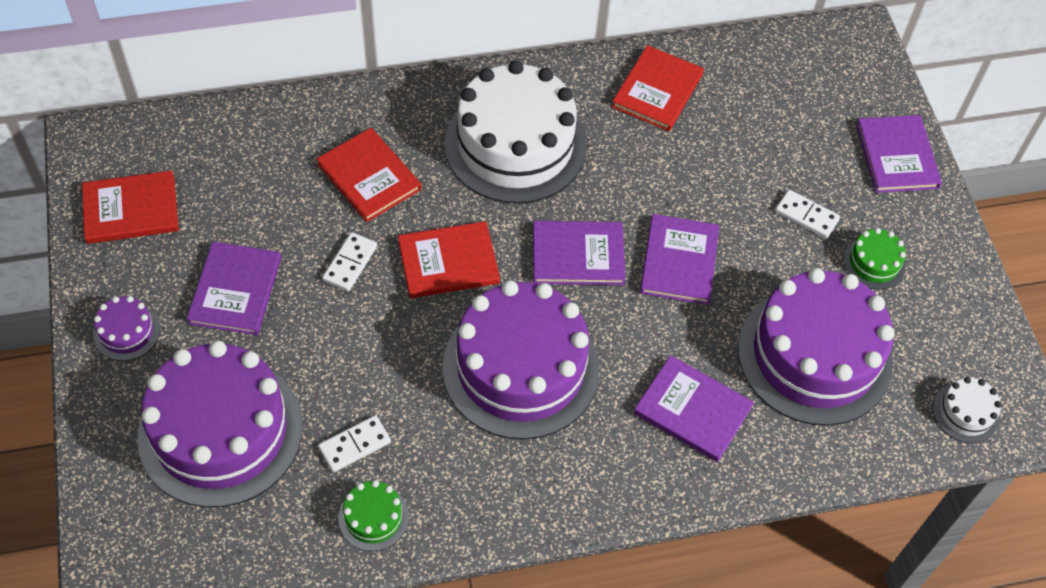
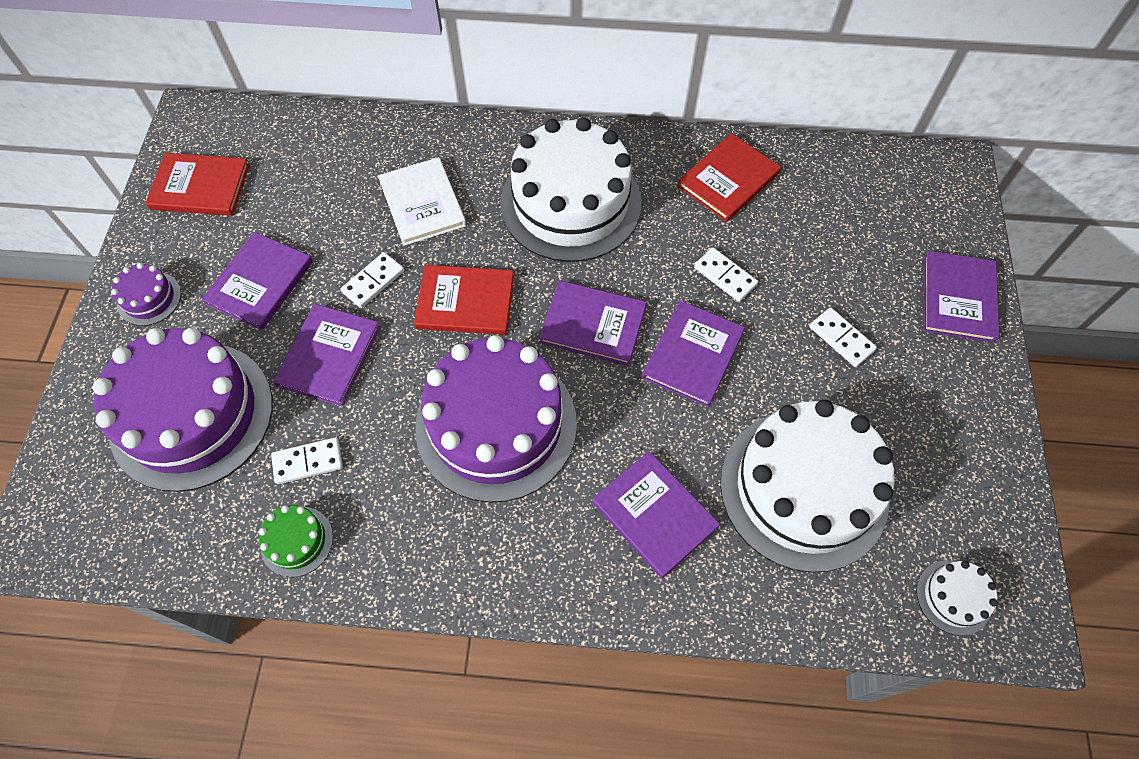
camera: 20 degrees right, 5 degrees up
(335, 344) = (329, 356): none -> purple book
(369, 177) = (422, 203): red book -> white book
(684, 182) = (725, 276): none -> white domino
(814, 355) = (803, 489): purple cake -> white cake
(874, 263) = (899, 405): green cake -> none

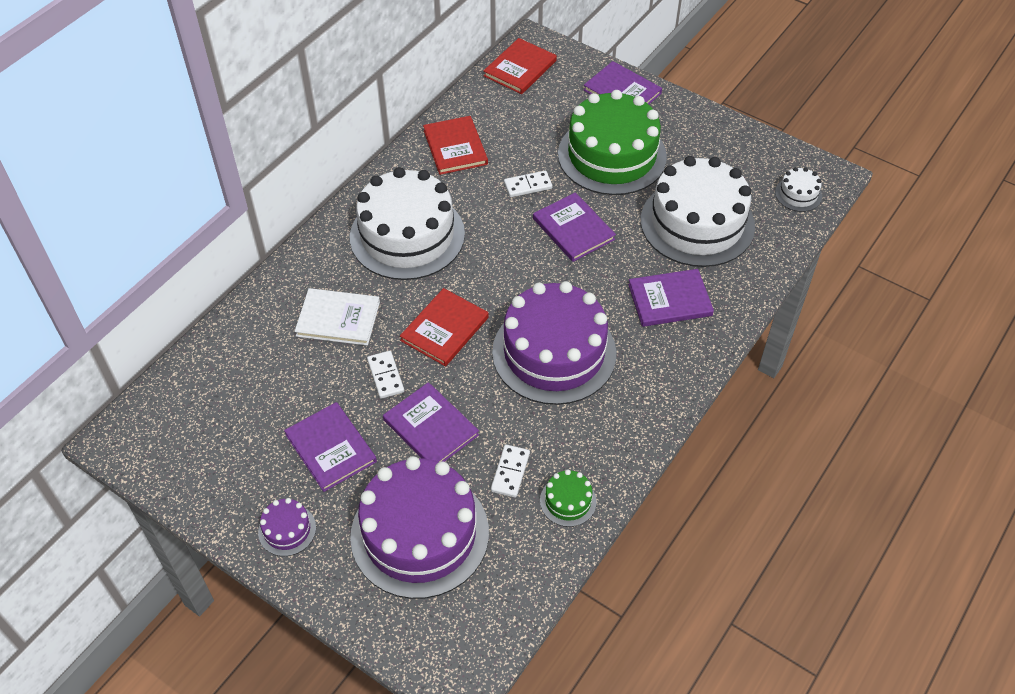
camera: 60 degrees left, 10 degrees down
(200, 187) = (199, 457): red book -> red book (520, 68)
(593, 325) = (515, 268): purple book -> none
(841, 338) = (612, 155): white domino -> green cake

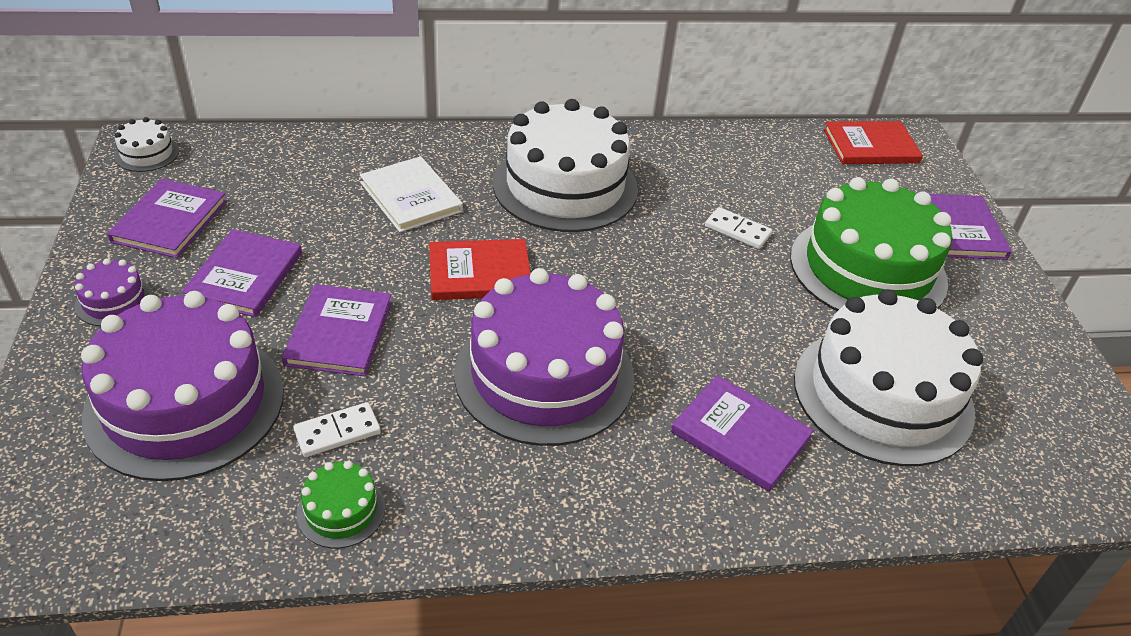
camera: 45 degrees right, 10 degrees down
(385, 376) = (374, 264): white domino -> none
(455, 147) = (712, 158): red book -> none
(573, 229) = (730, 295): purple book -> purple book (170, 221)
(798, 194) = (1067, 469): white cake -> white cake (147, 153)

